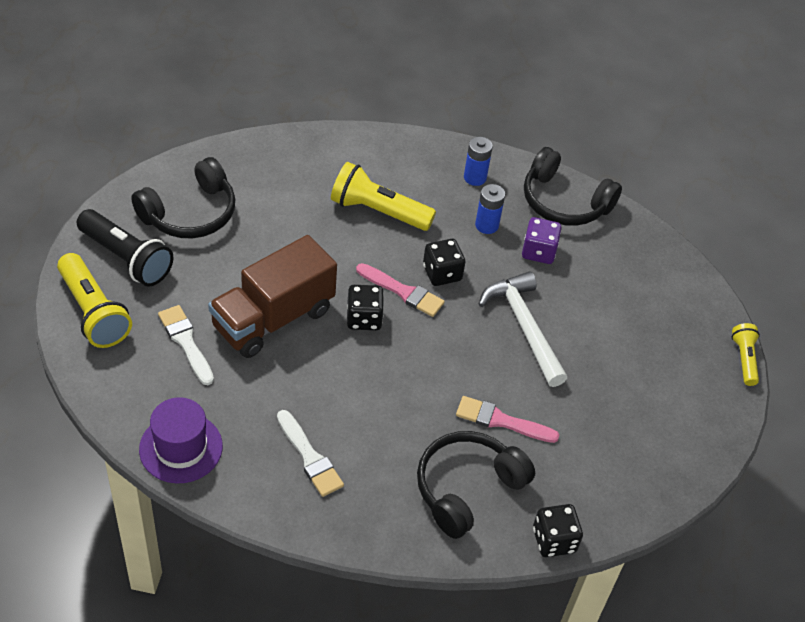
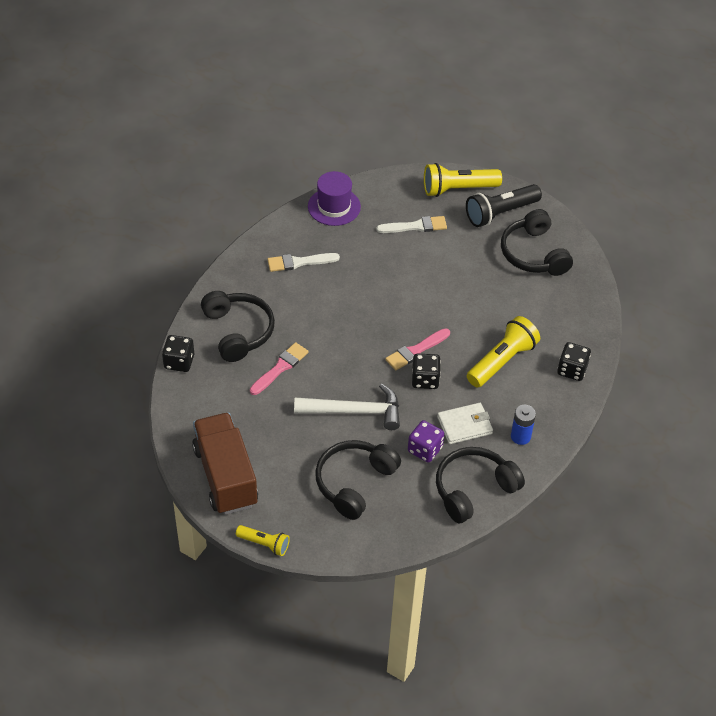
camera: 115 degrees right, 0 degrees up
(273, 318) = (419, 273): brown truck -> brown truck (225, 476)
(364, 318) = (399, 321): black dice -> black dice (572, 370)
(486, 225) = (464, 425): blue battery -> white wallet
(618, 301) = (354, 483): none -> black headphones

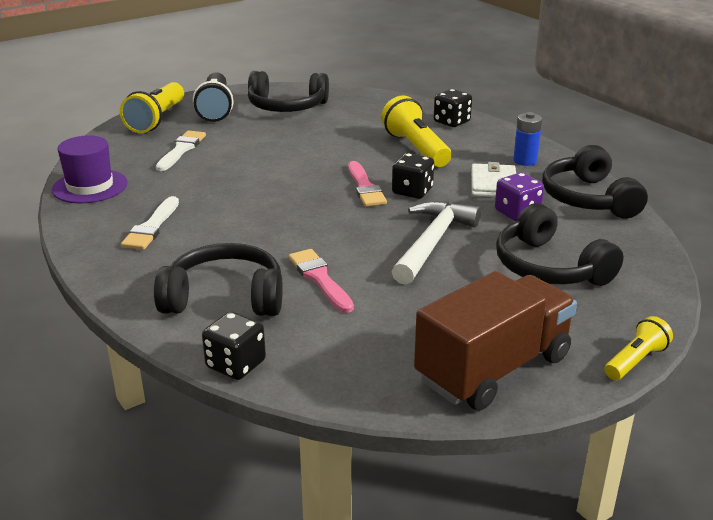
camera: 65 degrees left, 20 degrees down
(225, 476) = (493, 369): brown truck -> brown truck turned 135 degrees clockwise

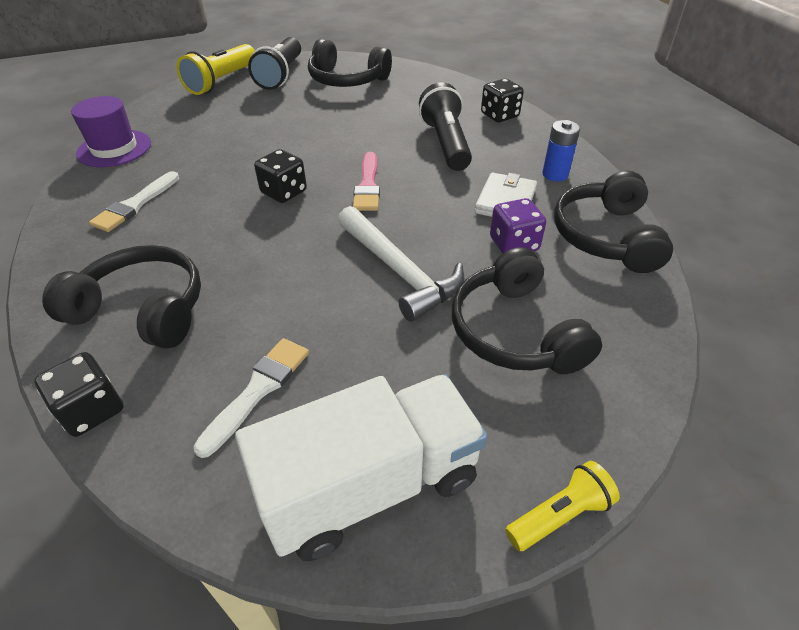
camera: 15 degrees right, 15 degrees up
(181, 150) = (221, 117): white brush -> white brush (258, 390)
(320, 279) = (252, 301): pink brush -> none
(412, 191) = (413, 198): black dice -> black dice (284, 192)
(416, 148) = (446, 144): yellow flashlight -> black flashlight
(432, 243) = (399, 271): white hammer -> white hammer turned 105 degrees clockwise
(493, 369) = (370, 485): brown truck -> white truck

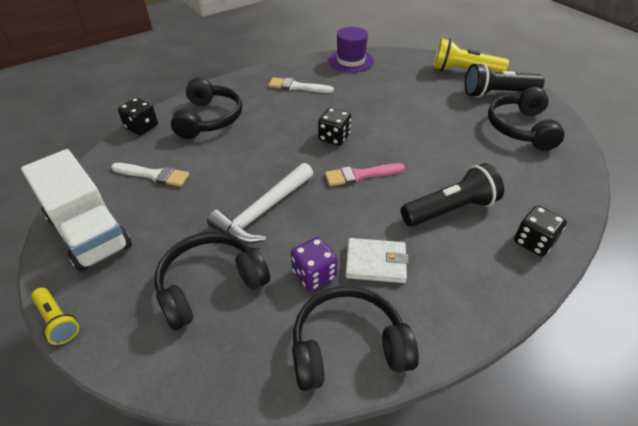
camera: 75 degrees right, 0 degrees up
(555, 174) = (440, 298): blue battery -> none

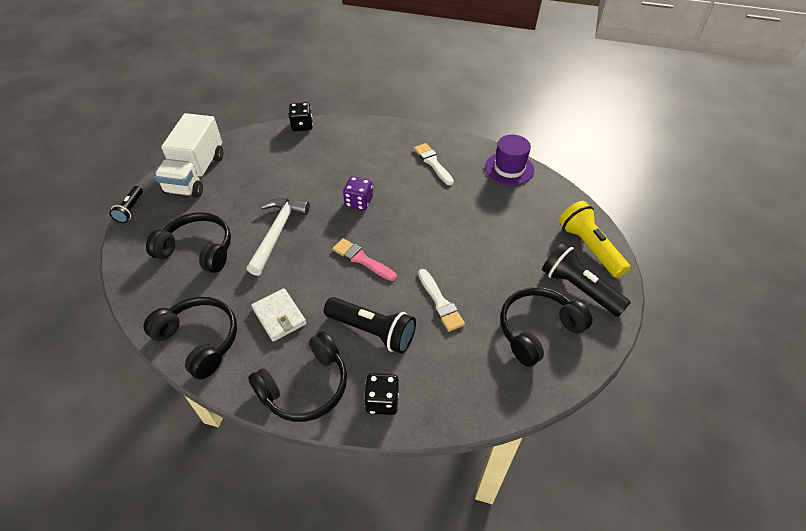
camera: 50 degrees right, 5 degrees up
(58, 321) = (130, 209): yellow flashlight -> black flashlight
(154, 175) = (264, 163): white brush -> white brush (440, 303)
(209, 119) = (343, 147): black headphones -> black headphones (305, 386)
(263, 211) = (277, 233): white hammer -> white hammer turned 105 degrees clockwise
(314, 274) = (243, 291): purple dice -> purple dice (359, 202)
(334, 137) = (391, 220): black dice -> none

